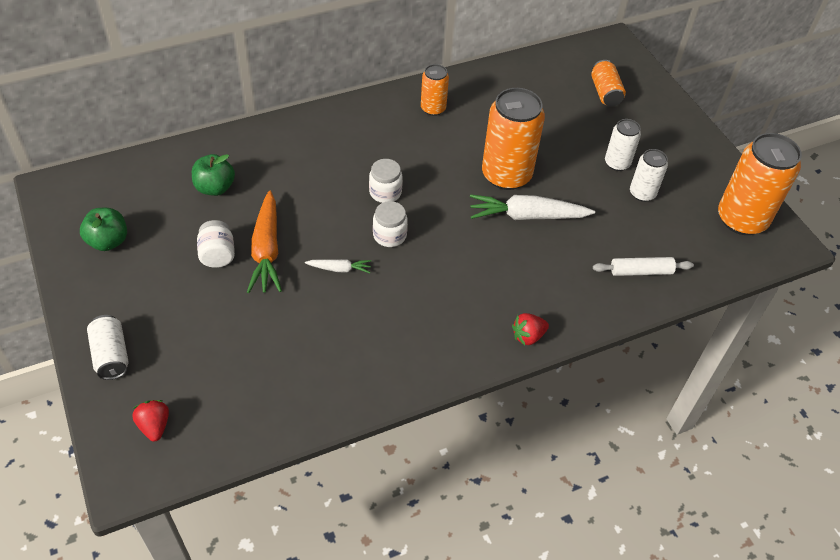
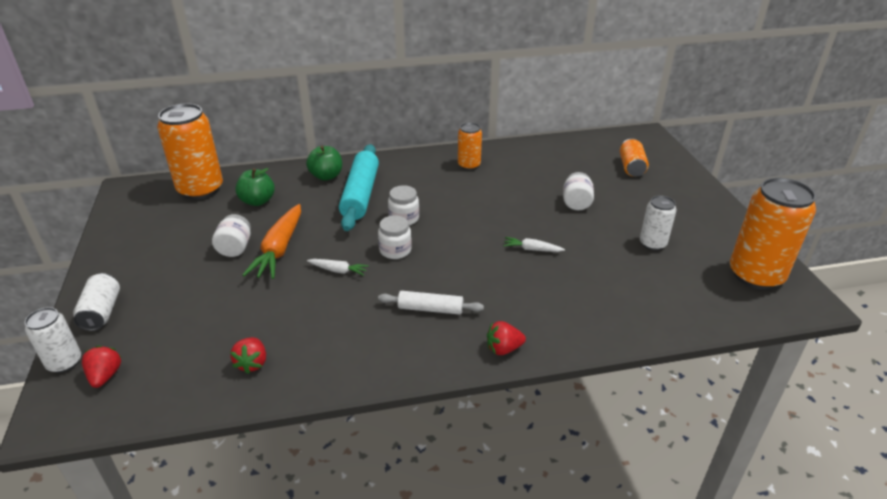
camera: 15 degrees right, 15 degrees down
(108, 241) = (149, 228): green apple -> green apple (326, 176)
(295, 389) = (252, 363): none -> red strawberry
(327, 165) = (360, 194): none -> turquoise rolling pin
(506, 175) = (521, 217): orange can -> orange can (200, 189)
(527, 216) = (532, 249): white carrot -> white carrot, size x0.50
(558, 149) = (576, 203): none -> white jar
(617, 163) = (631, 218): white can -> white can (64, 362)
(641, 271) = (638, 307): white rolling pin -> white rolling pin (430, 309)

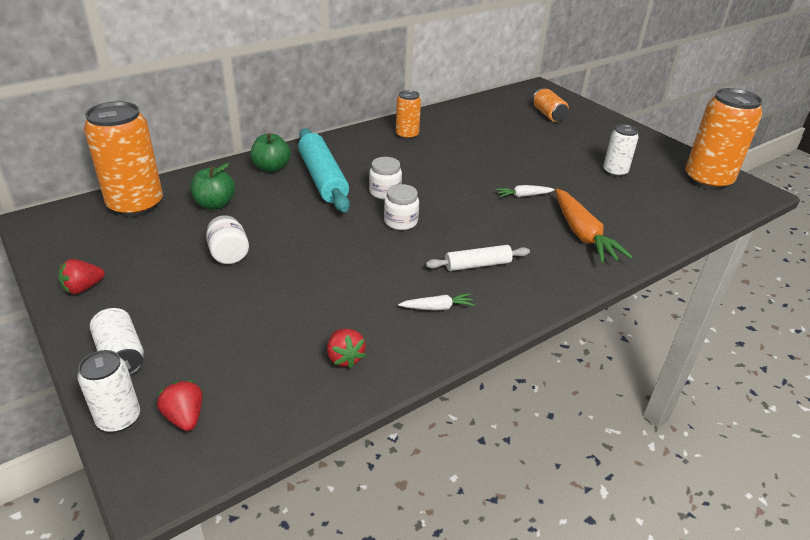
camera: 25 degrees left, 0 degrees up
(279, 249) = (280, 245): orange carrot -> orange carrot (582, 234)
(338, 270) = (360, 251): white carrot -> white carrot (437, 308)
(503, 349) = (569, 282): red strawberry -> red strawberry (83, 288)
(576, 203) = (528, 151): white jar -> none

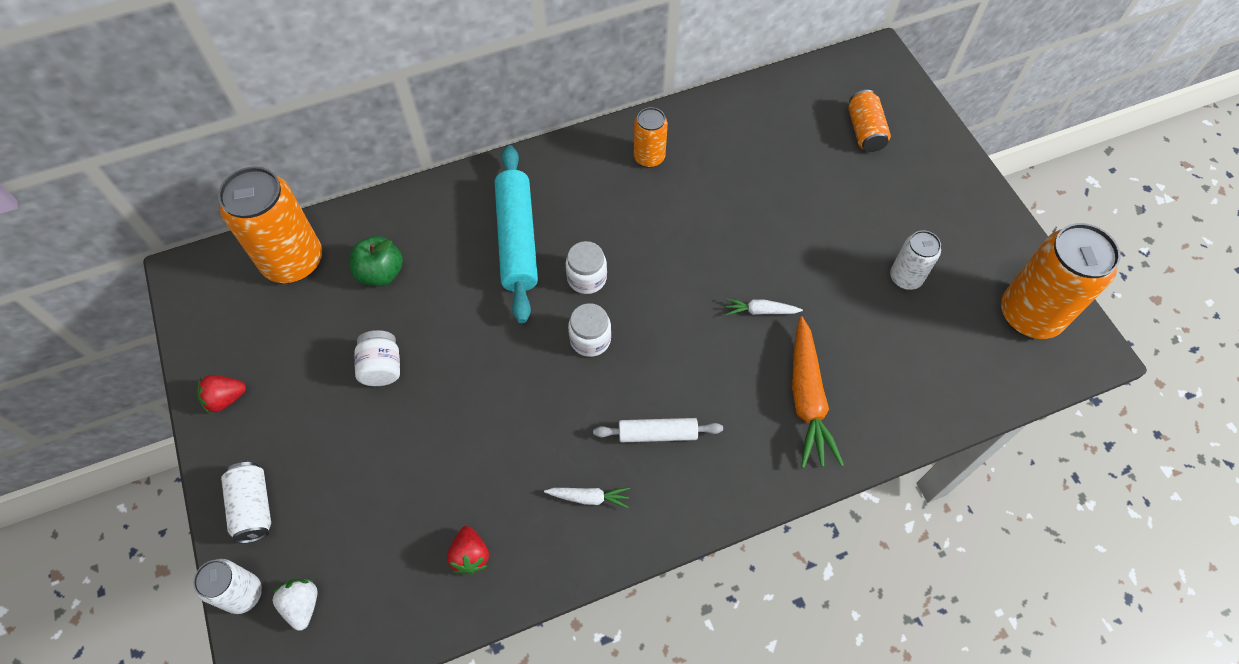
camera: 15 degrees right, 25 degrees up
(185, 417) = (302, 605): red strawberry -> white strawberry
(271, 168) = (460, 208): green apple -> none

